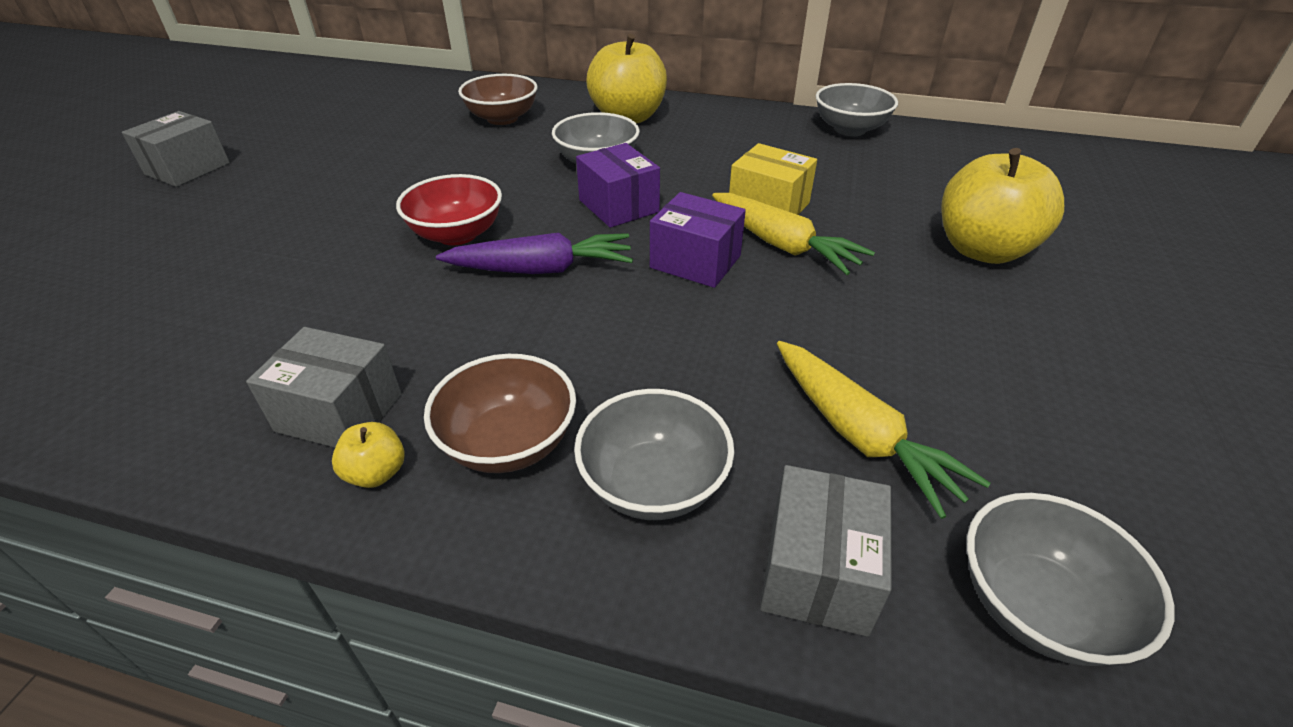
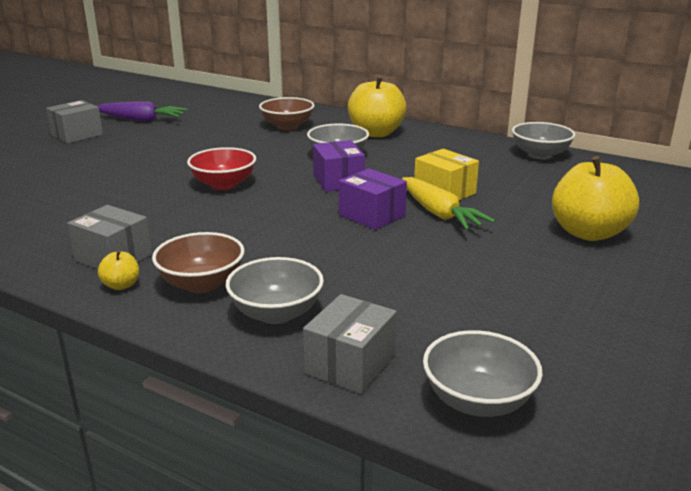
camera: 15 degrees right, 15 degrees down
(541, 269) = (267, 207): purple carrot -> purple carrot (141, 120)
(859, 435) = (422, 311): yellow carrot -> none

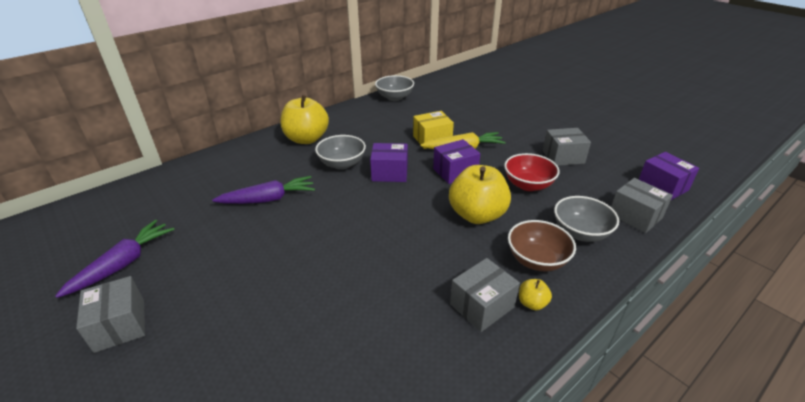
camera: 70 degrees left, 10 degrees up
(224, 184) = (361, 227): red bowl -> red bowl (528, 185)
(250, 141) = (268, 199): none -> purple carrot
(287, 126) = (249, 174): brown bowl -> none
(478, 400) = (662, 186): grey bowl -> purple box
(493, 291) = (563, 157): none -> grey box
(588, 233) = (505, 115): yellow apple -> yellow apple (477, 215)

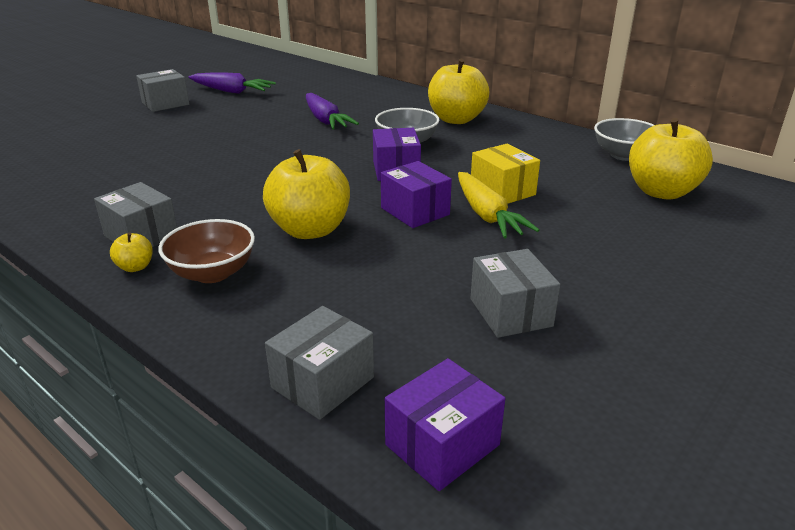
camera: 80 degrees right, 5 degrees down
(443, 98) = (661, 192): none -> yellow apple
(528, 185) = (397, 271): red bowl -> none
(580, 233) = (271, 314): grey bowl -> none

